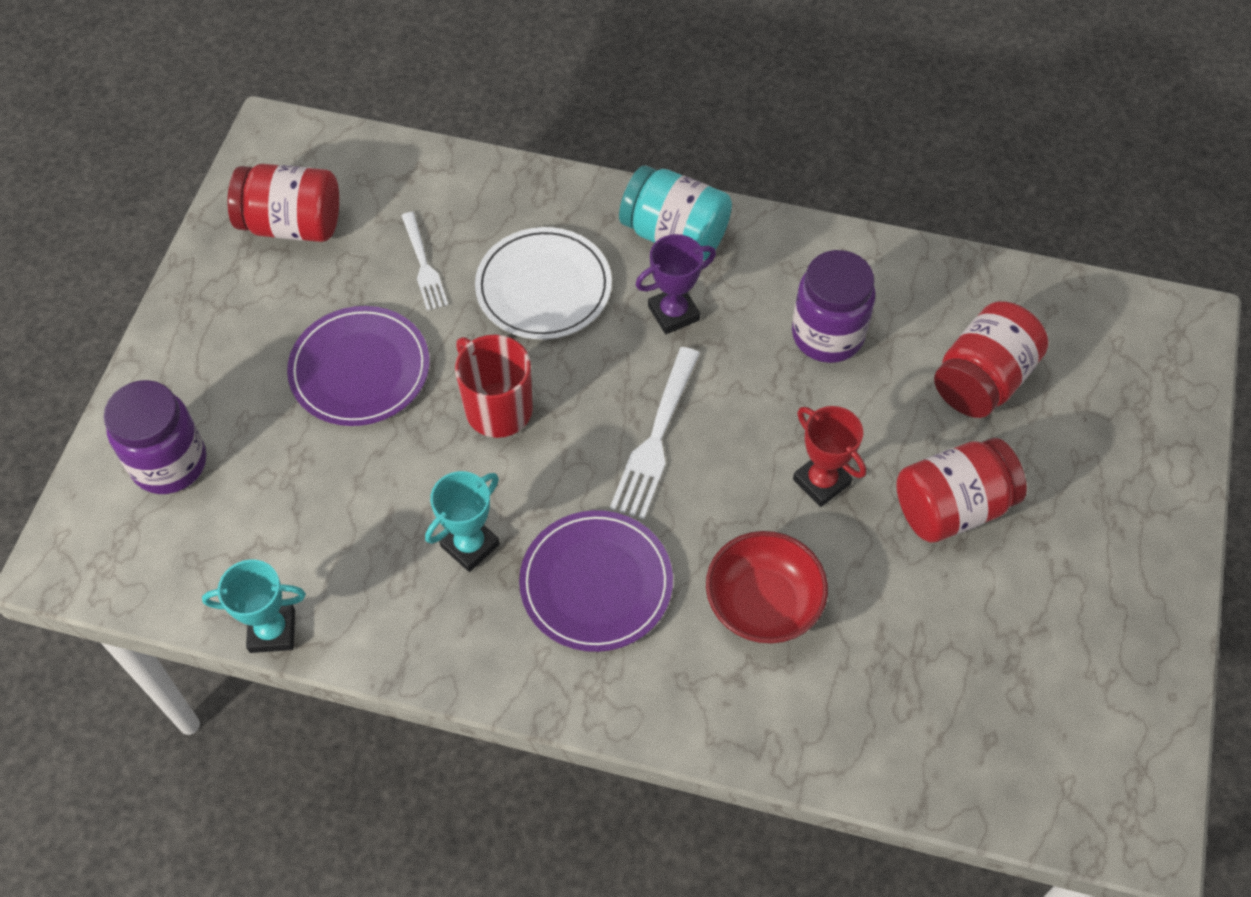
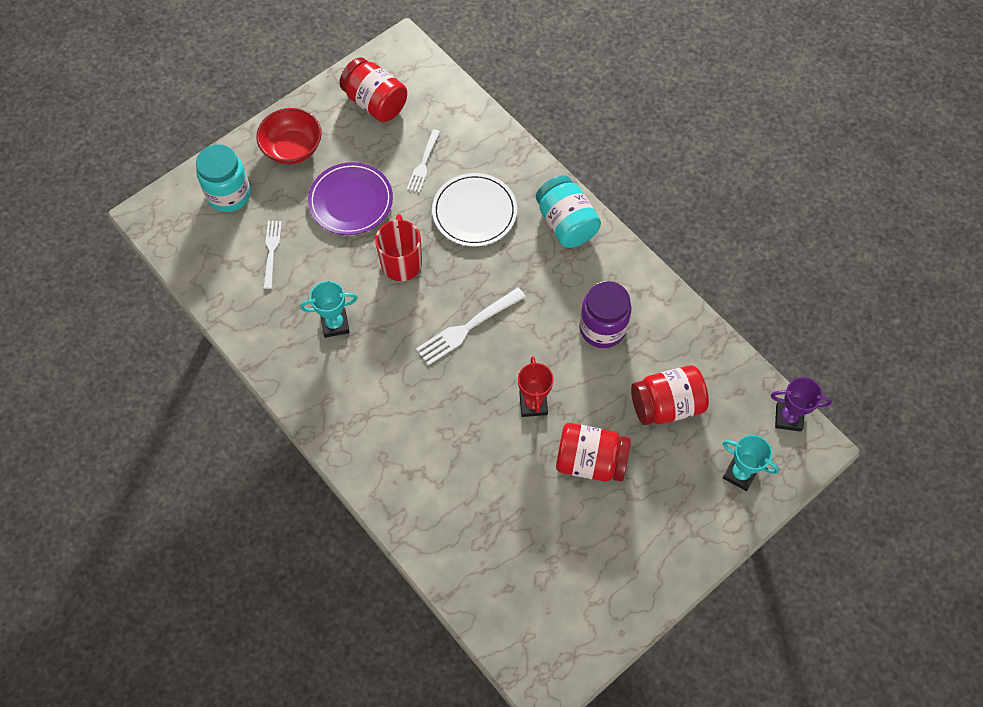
camera: 35 degrees right, 5 degrees up
(169, 463) = (229, 195): purple jar -> turquoise jar
(272, 631) = (215, 307): turquoise trophy -> turquoise trophy (740, 474)
(296, 503) = (271, 251): none -> white fork
(596, 583) = (379, 382): purple plate -> none
(673, 313) = (530, 266): purple trophy -> purple trophy (788, 418)
(763, 604) = (452, 446): red bowl -> red bowl (292, 148)

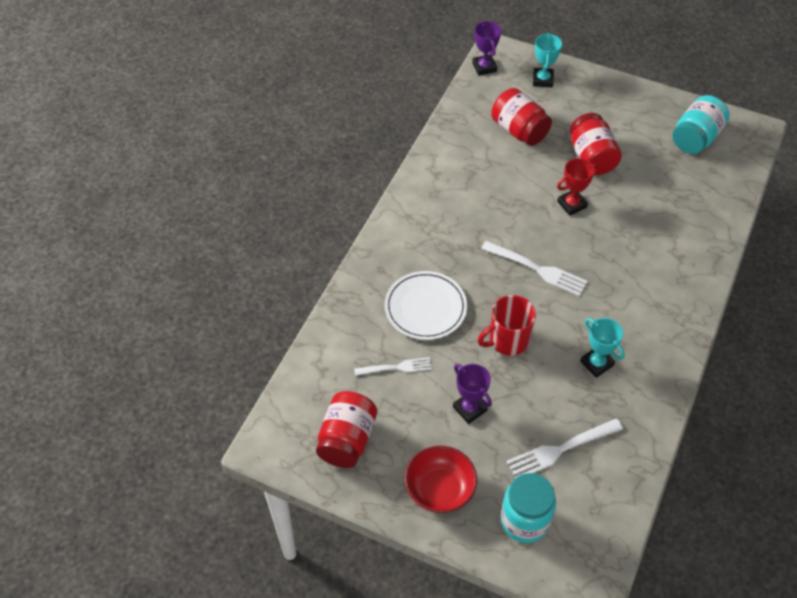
camera: 115 degrees left, 10 degrees down
(271, 251) = (561, 449): white fork -> white fork, size x1.53
(351, 201) = (469, 409): purple plate -> purple trophy
(566, 223) = (400, 240): turquoise jar -> turquoise jar (696, 138)
(602, 328) = (481, 185): purple jar -> none

